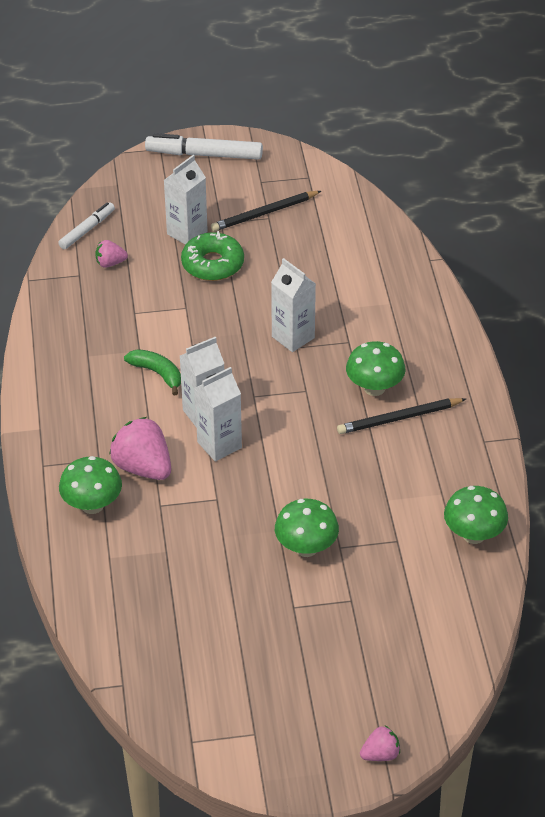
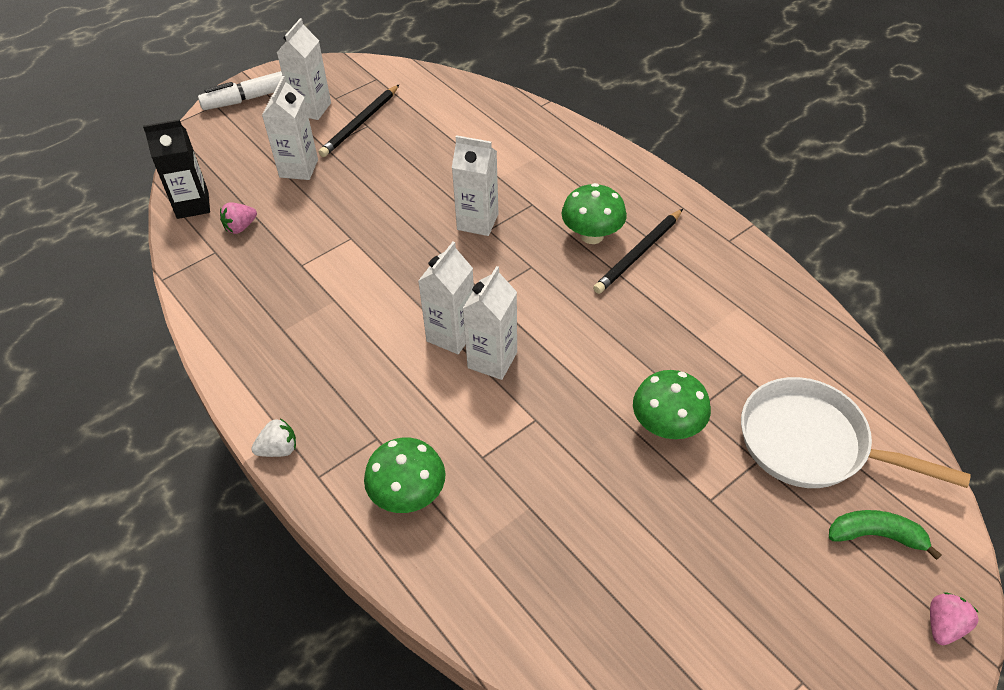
camera: 30 degrees left, 5 degrees up
(29, 436) = (278, 449): none -> white strawberry
(87, 230) = (192, 205): white marker -> black carton
(143, 467) = (432, 423): pink strawberry -> none
(157, 373) = (371, 316): green banana -> green banana (876, 535)
(212, 264) = (346, 187): green donut -> none
(234, 184) = (311, 108): none -> white carton
(401, 609) = (811, 444): none -> white pan
(473, 535) = (803, 332): green mushroom -> none

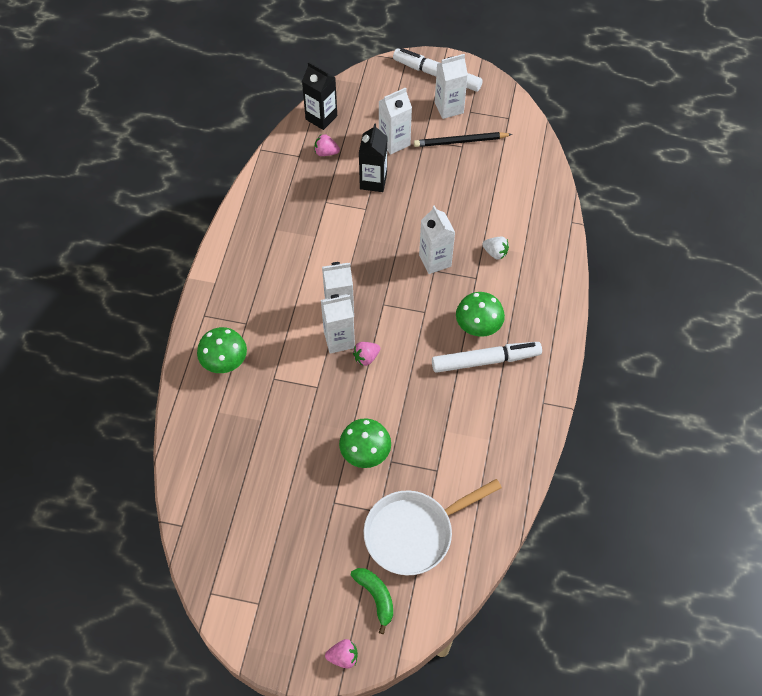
camera: 50 degrees right, 10 degrees up
(278, 449) = (205, 286): white strawberry -> white strawberry (495, 253)
(324, 212) = (373, 181): none -> black carton
(540, 349) = (366, 357): none -> pink strawberry
(639, 254) = (485, 360): black pencil -> white marker
(811, 444) = (414, 533): white pan -> white pan turned 105 degrees counterclockwise

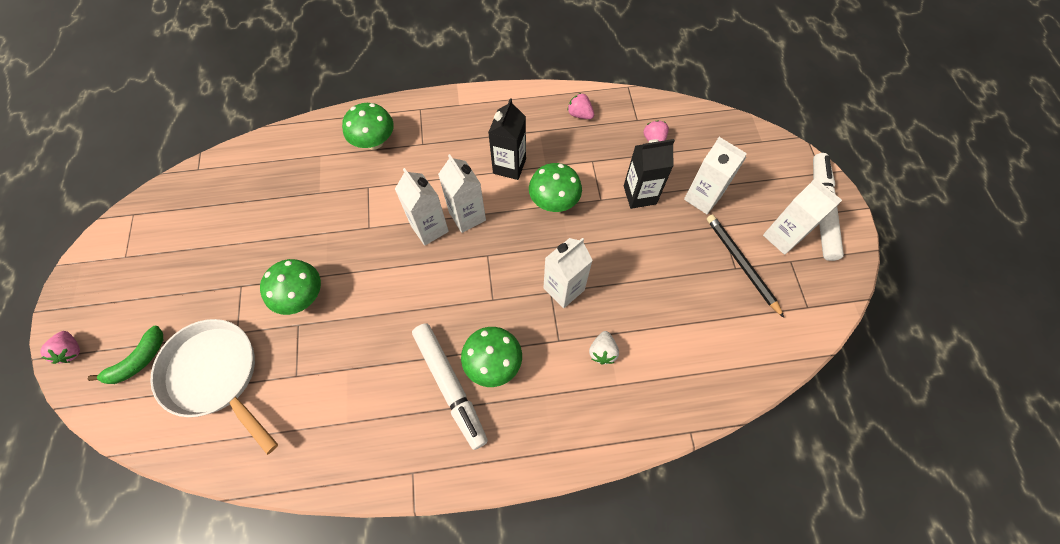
camera: 70 degrees right, 5 degrees up
(321, 117) = (695, 122): black carton -> black carton (509, 166)
(353, 241) = (554, 201): none -> green mushroom
(366, 357) = (416, 260): pink strawberry -> pink strawberry (580, 114)

